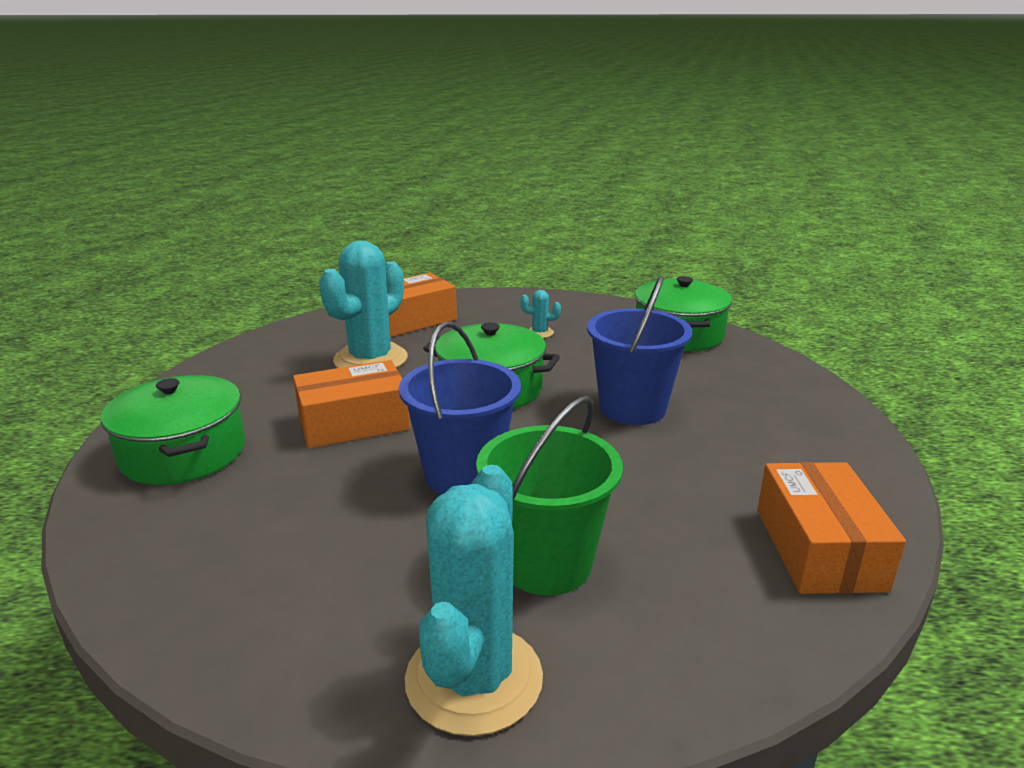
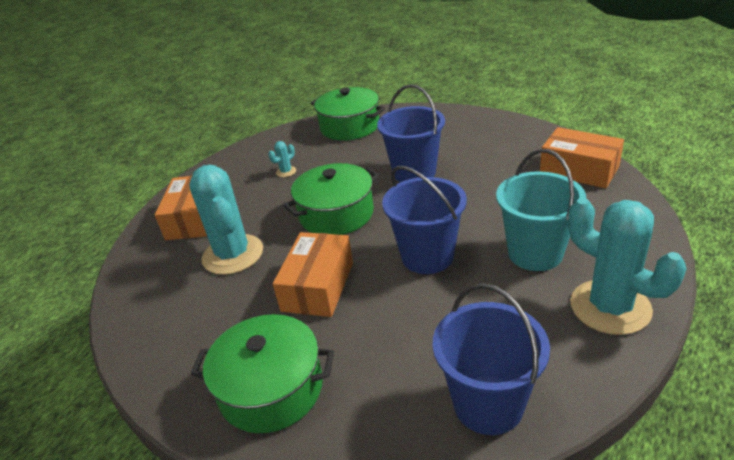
camera: 50 degrees left, 10 degrees up
(211, 610) = (488, 404): none -> blue bucket
(546, 564) = (535, 253): green bucket -> turquoise bucket

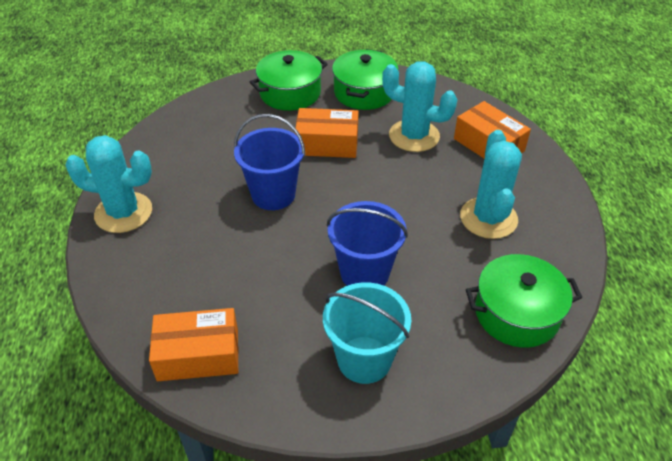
camera: 135 degrees right, 10 degrees up
(286, 172) = (488, 218): turquoise cactus -> turquoise cactus, size x2.48
(318, 286) = (327, 144): orange box -> orange box turned 60 degrees counterclockwise
(336, 214) = (382, 197): green pot -> green pot (364, 92)
(488, 404) = (173, 133): blue bucket -> none
(535, 253) = (194, 232): turquoise bucket -> turquoise bucket (364, 359)

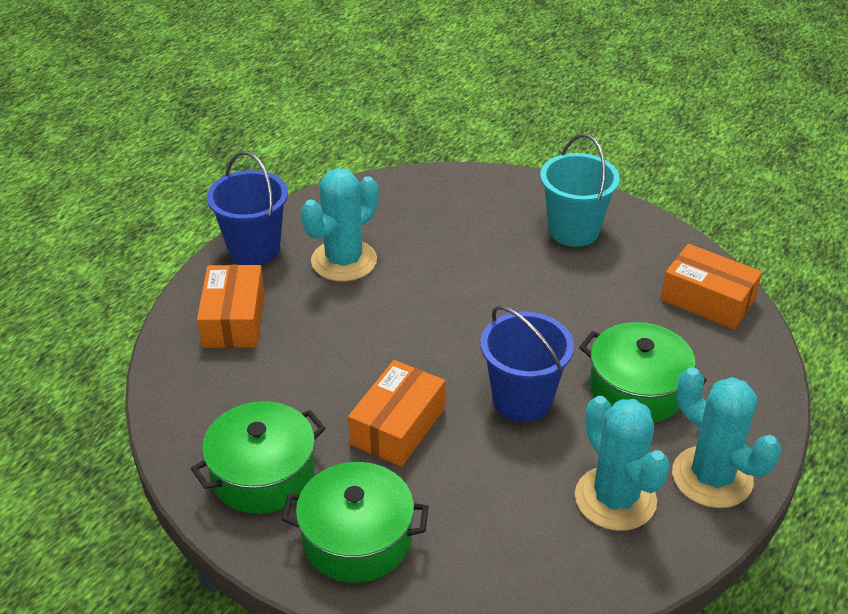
camera: 140 degrees left, 5 degrees down
(327, 144) = (398, 426): orange box -> orange box turned 75 degrees clockwise
(364, 273) = (508, 281): blue bucket -> blue bucket (254, 249)
(414, 136) = (291, 376): turquoise cactus -> turquoise cactus (615, 499)
(516, 313) = (424, 196): green pot -> green pot (637, 389)

